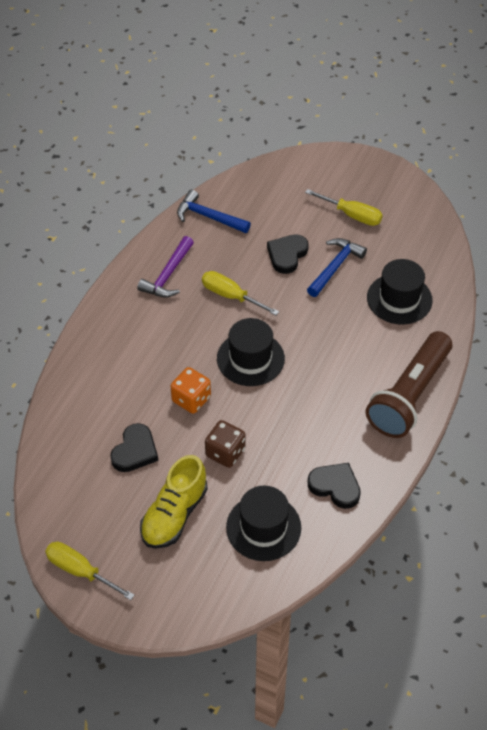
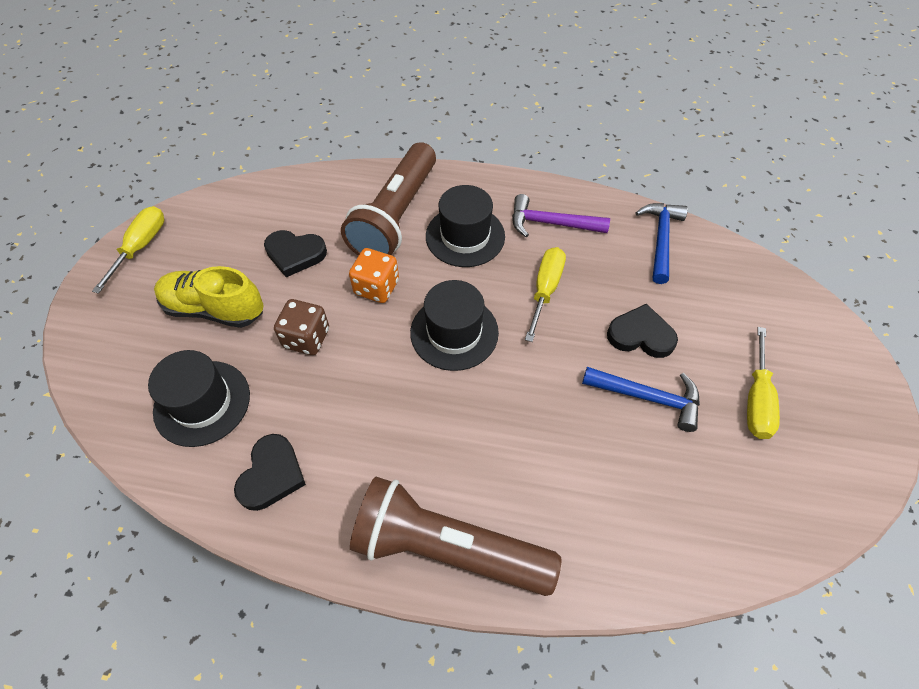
camera: 75 degrees right, 5 degrees up
(119, 373) = (396, 216): none -> brown flashlight
(399, 299) = (627, 498): black hat -> black hat (465, 236)

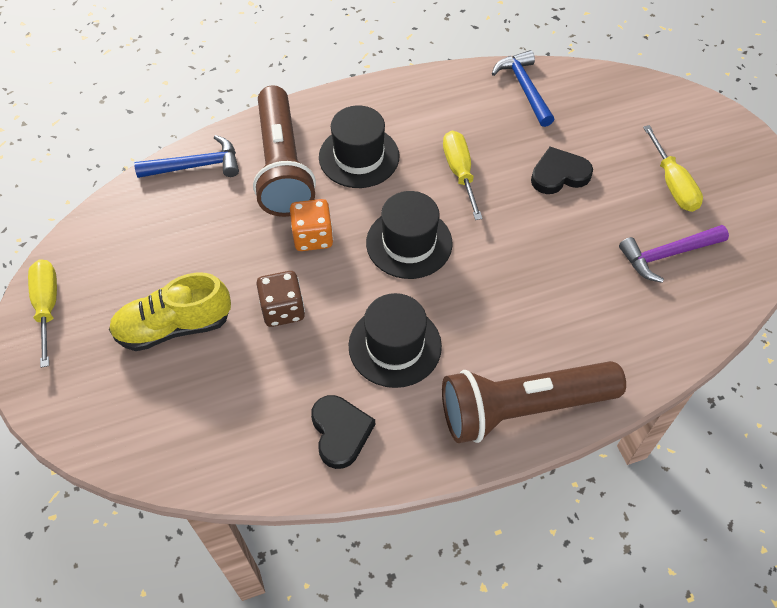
camera: 30 degrees left, 0 degrees up
(202, 403) = (230, 409): black hat -> black hat (395, 346)
(295, 254) = (212, 242): black heart -> none
(551, 223) = (425, 113): purple hammer -> purple hammer (667, 255)
(648, 397) = (595, 220): blue hammer -> blue hammer (196, 166)

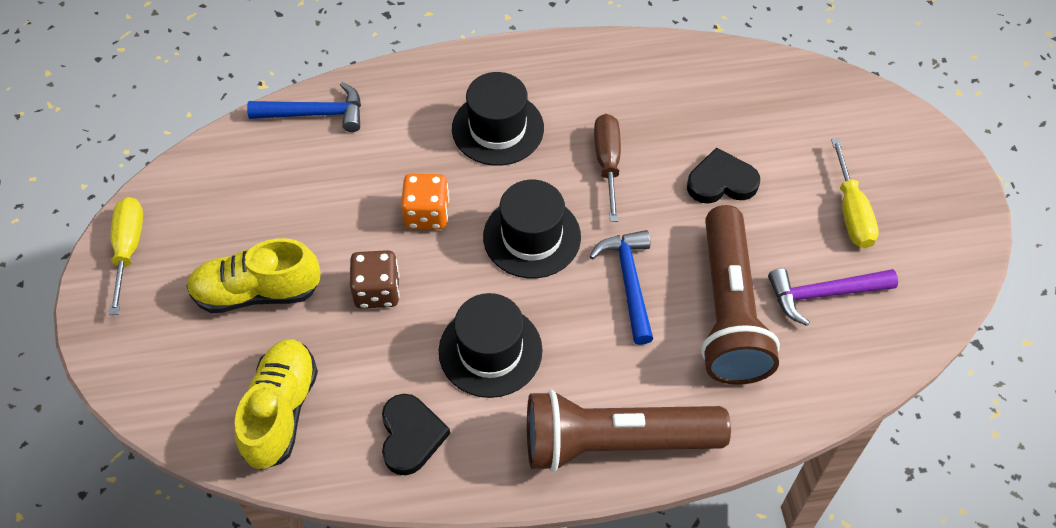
camera: 10 degrees right, 0 degrees up
(217, 429) = (281, 411): none -> yellow shoe
(282, 166) = (410, 127): brown flashlight -> brown flashlight (729, 311)
(460, 173) = (607, 163): yellow screwdriver -> brown screwdriver
(524, 88) = (706, 73): blue hammer -> blue hammer (629, 282)

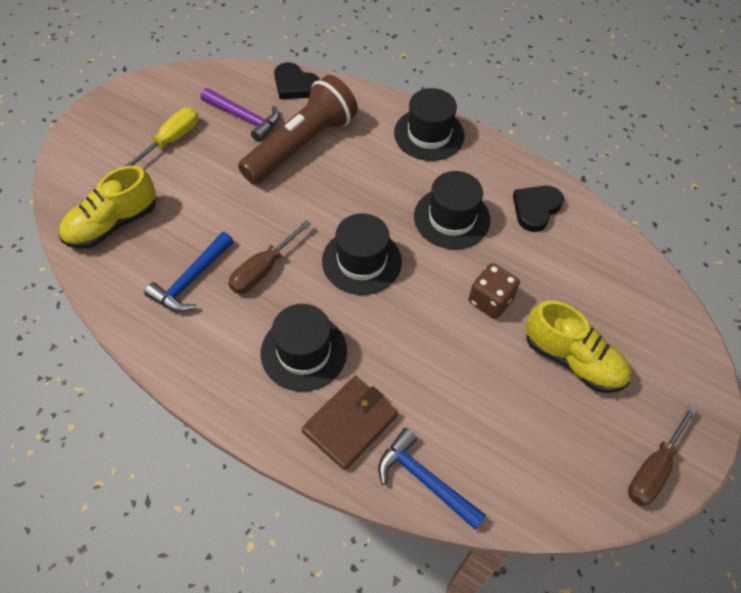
camera: 140 degrees left, 0 degrees up
(128, 249) = (653, 469): yellow screwdriver -> brown screwdriver
(281, 411) = (604, 273): yellow shoe -> yellow shoe (112, 224)
(407, 108) = (350, 423): none -> brown wallet
(427, 214) = (413, 327): orange dice -> none
(615, 442) = (429, 134): brown flashlight -> black hat
(629, 282) = (335, 195): blue hammer -> blue hammer (191, 280)
(721, 181) = (214, 207): black heart -> black heart (295, 85)

